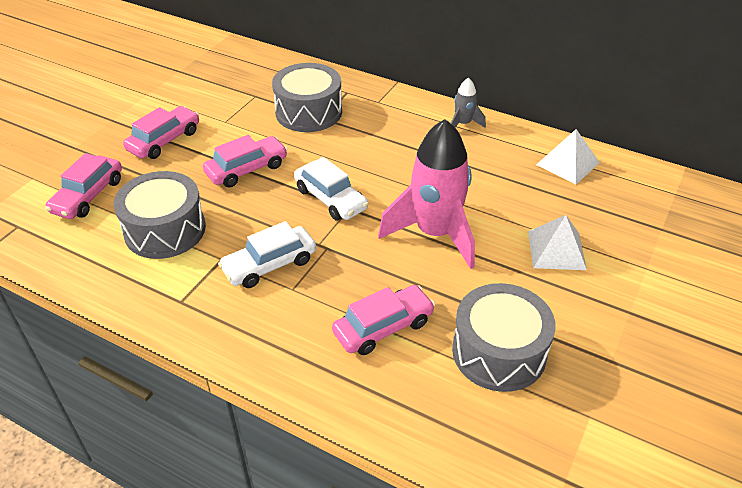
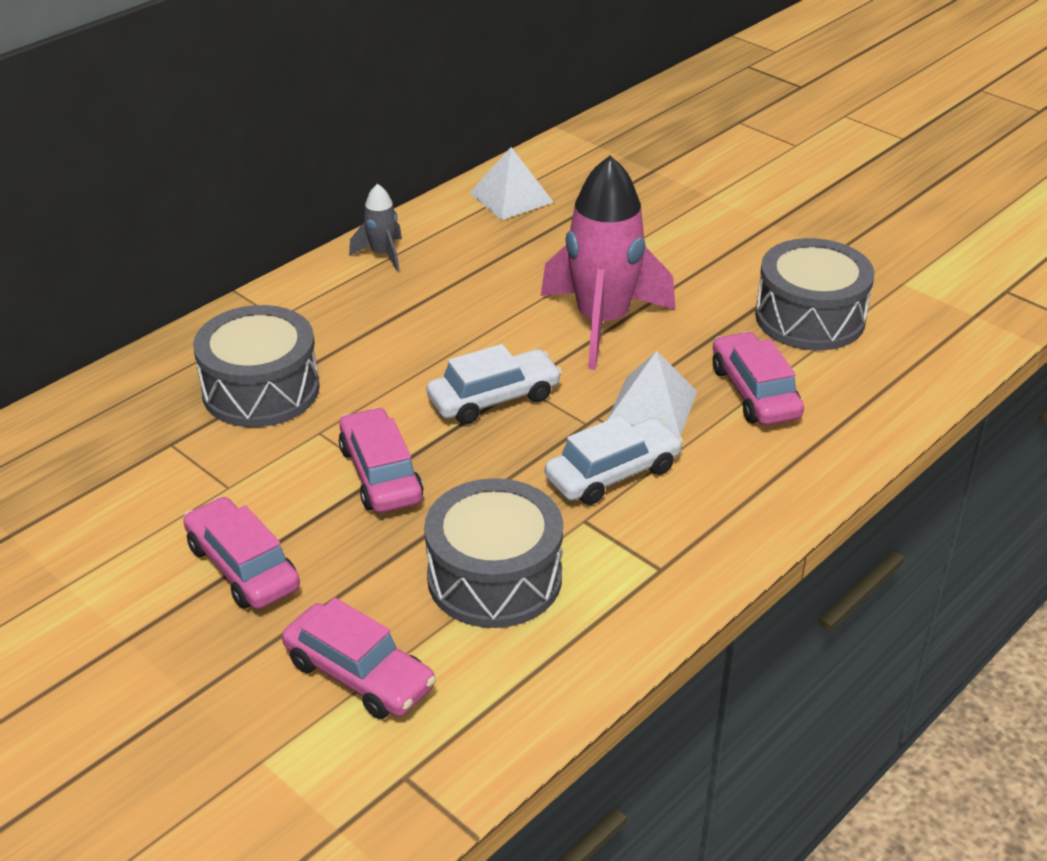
camera: 75 degrees left, 5 degrees down
(269, 265) = (613, 473): white car -> white car turned 105 degrees counterclockwise
(556, 250) = (663, 243): white pyramid -> white pyramid (652, 406)

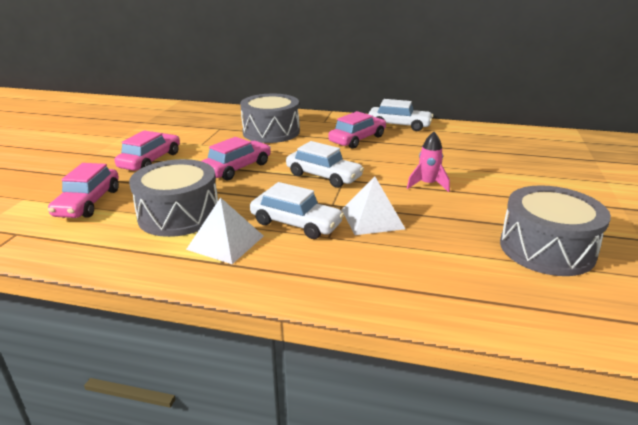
camera: 60 degrees right, 10 degrees down
(382, 254) = (399, 125): grey rocket -> white car
(511, 197) = (494, 136): white pyramid -> white pyramid (225, 242)
(602, 323) = (427, 184): pink rocket -> pink rocket, size x0.46
(754, 392) = (432, 249): pink car -> pink car (357, 139)

